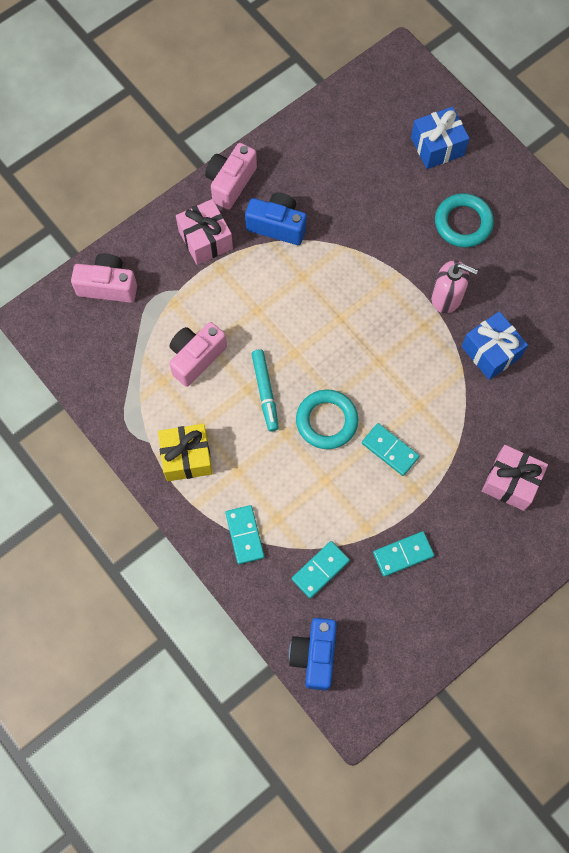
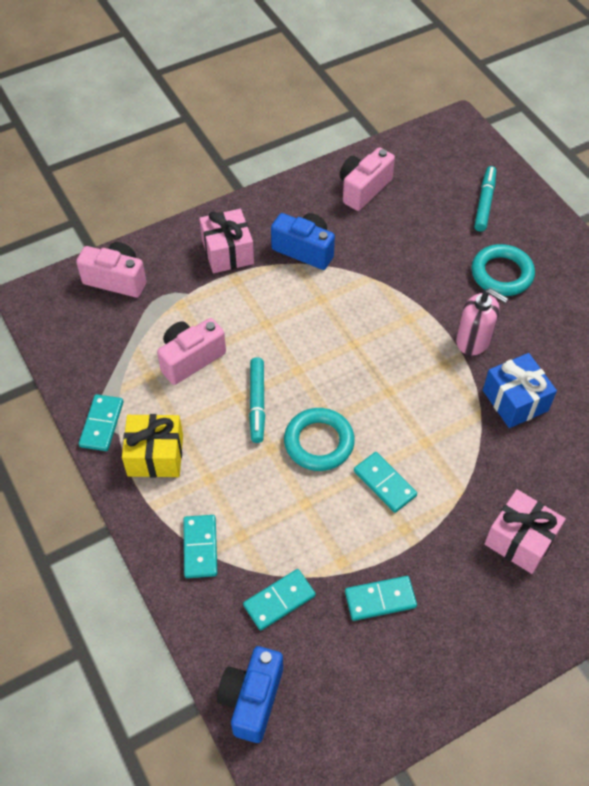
camera: 10 degrees right, 15 degrees down
(131, 435) = (101, 424): none -> turquoise domino
(230, 183) = (265, 206): pink camera -> pink camera (363, 189)
(437, 146) = (484, 203): blue gift -> turquoise marker

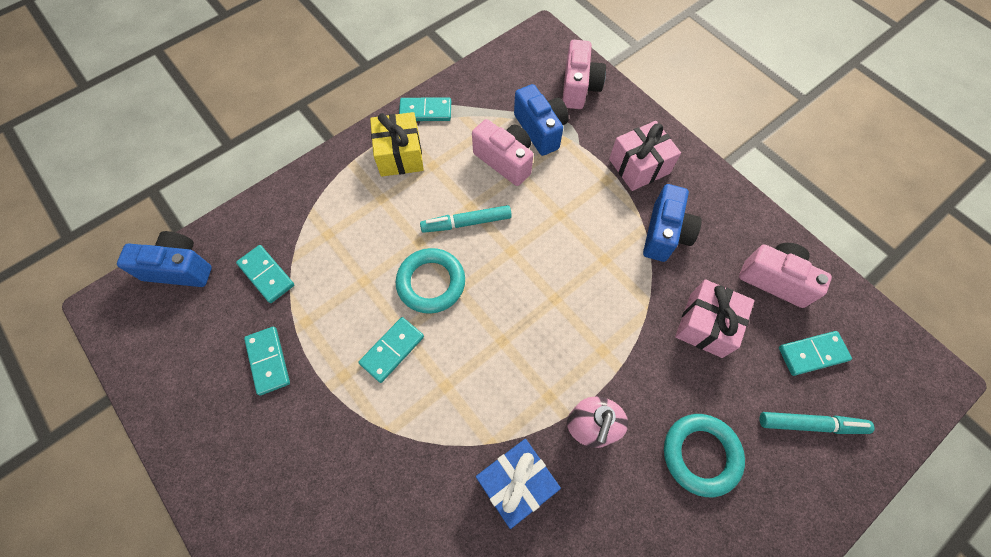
camera: 80 degrees right, 10 degrees up
(161, 322) = (540, 130): none -> blue camera
(200, 547) = (314, 205): turquoise domino -> turquoise domino (812, 353)
(520, 540) = (338, 499): pink gift -> pink gift (706, 325)

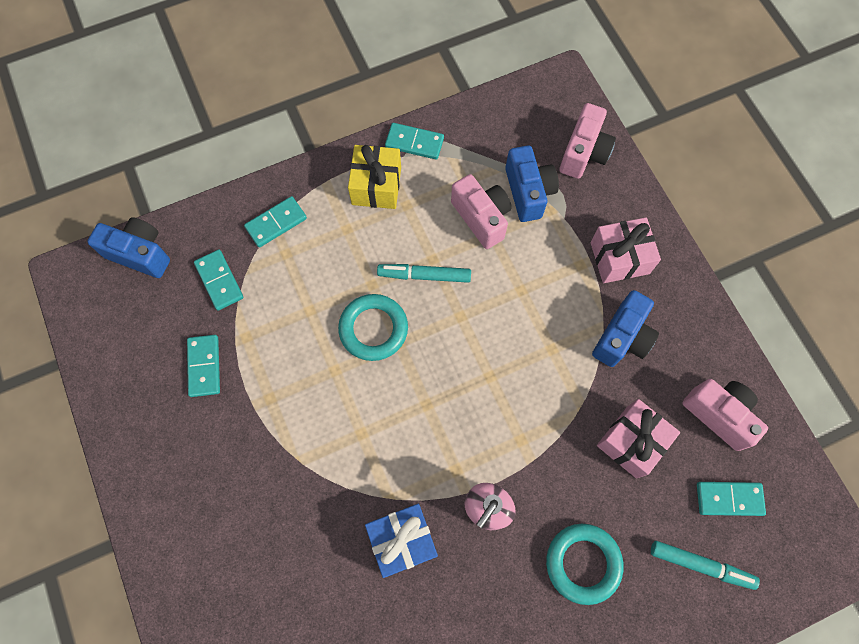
camera: 15 degrees right, 5 degrees up
(392, 350) = (320, 386): turquoise domino -> turquoise domino (276, 223)

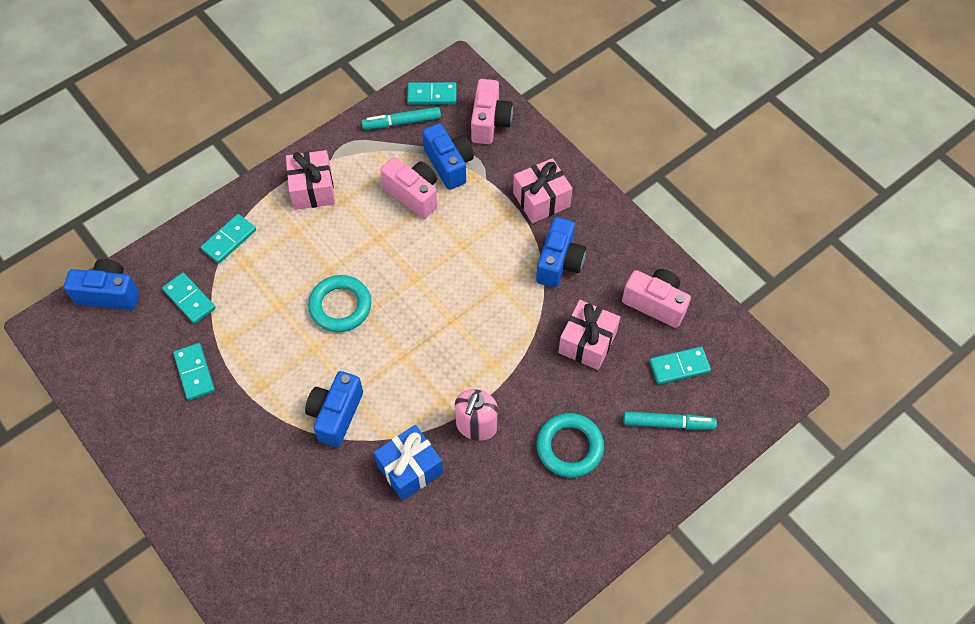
camera: 15 degrees left, 10 degrees down
(339, 455) = (336, 415): none -> blue camera
(376, 186) = (312, 189): yellow gift -> pink gift
(414, 142) = (337, 146): turquoise domino -> turquoise domino (432, 95)
(424, 275) = (374, 252): turquoise marker -> turquoise marker (402, 122)

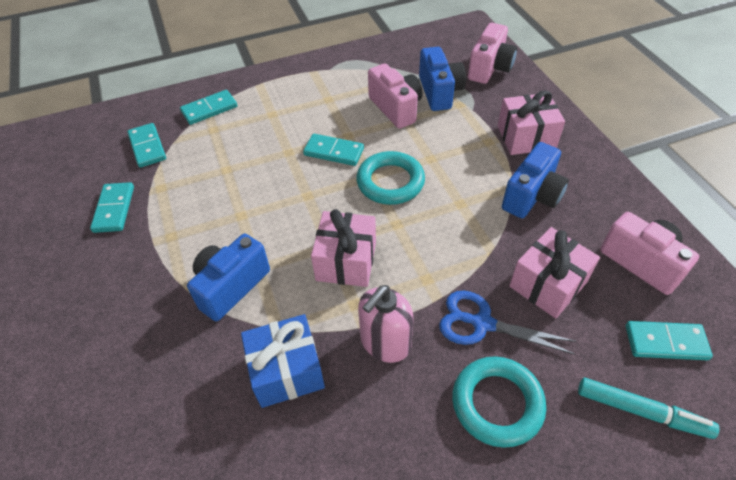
camera: 20 degrees right, 10 degrees down
(109, 294) = (82, 127): blue camera -> none
(312, 189) = (303, 87): pink gift -> pink gift (346, 261)
(340, 306) = (284, 184): turquoise ring -> turquoise ring (390, 182)
(402, 122) = (406, 54): turquoise marker -> none
(432, 95) = (441, 41): turquoise domino -> turquoise domino (334, 152)
(545, 389) = (482, 323): none -> blue scissors

